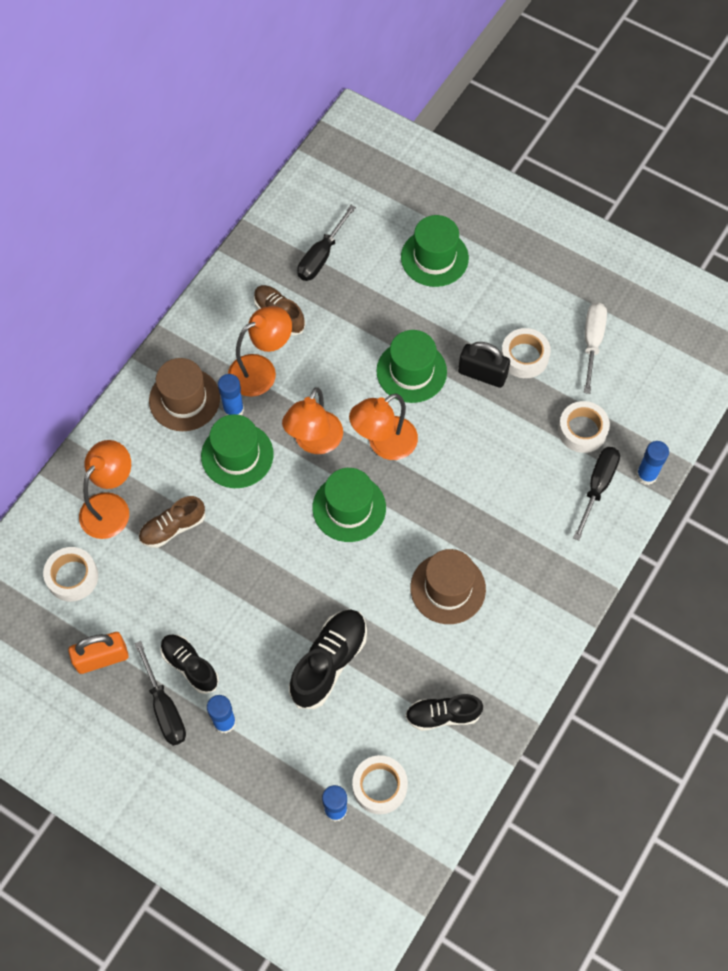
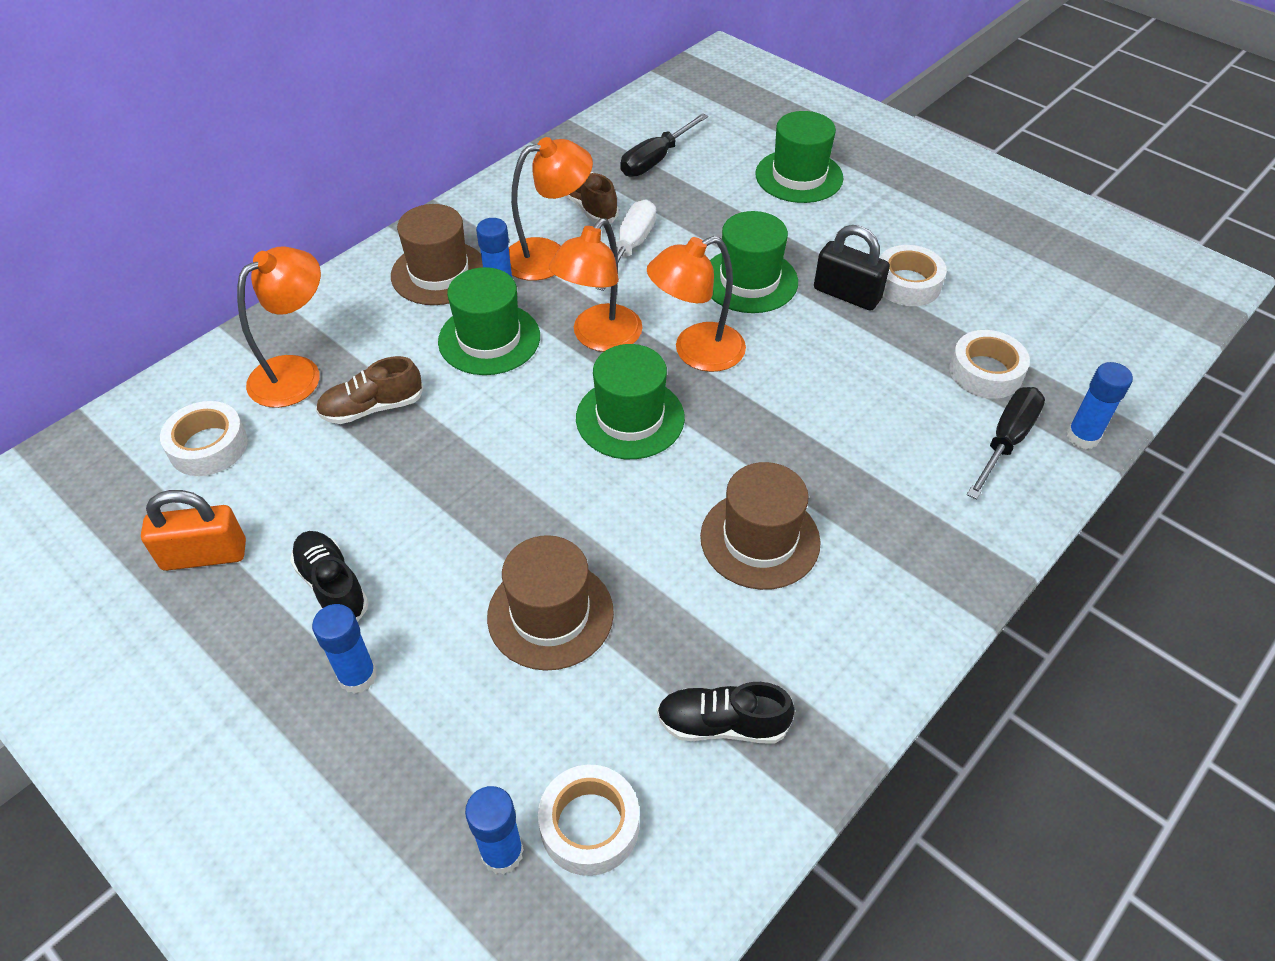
camera: 10 degrees right, 15 degrees down
(164, 708) = (271, 639): black screwdriver -> none
(329, 662) = (550, 614): black shoe -> brown hat
(592, 342) = (1003, 279): white screwdriver -> white screwdriver (630, 247)

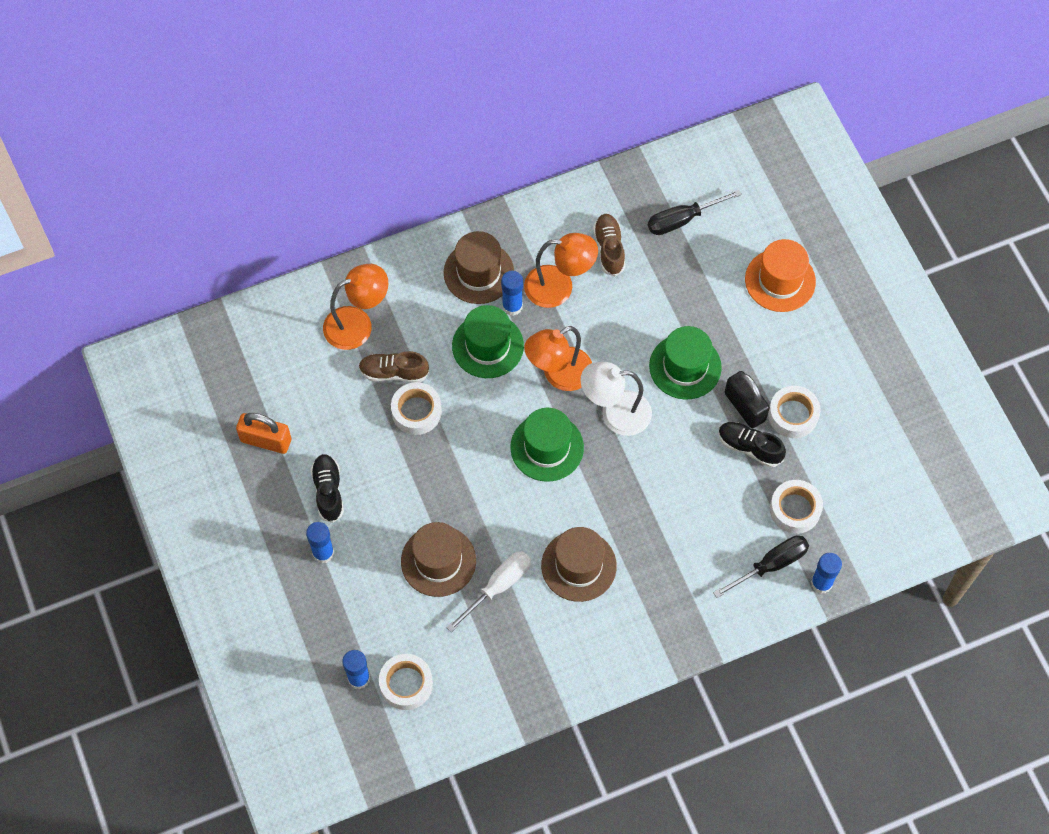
camera: 25 degrees right, 15 degrees up
(208, 446) = (288, 361): white tape -> white tape (416, 412)
(630, 247) = (619, 301): white screwdriver -> white screwdriver (498, 586)
(696, 352) = (615, 413): orange lamp -> white lamp
(722, 724) = (497, 663): black shoe -> black shoe (749, 447)
(799, 176) = (780, 280): green hat -> orange hat

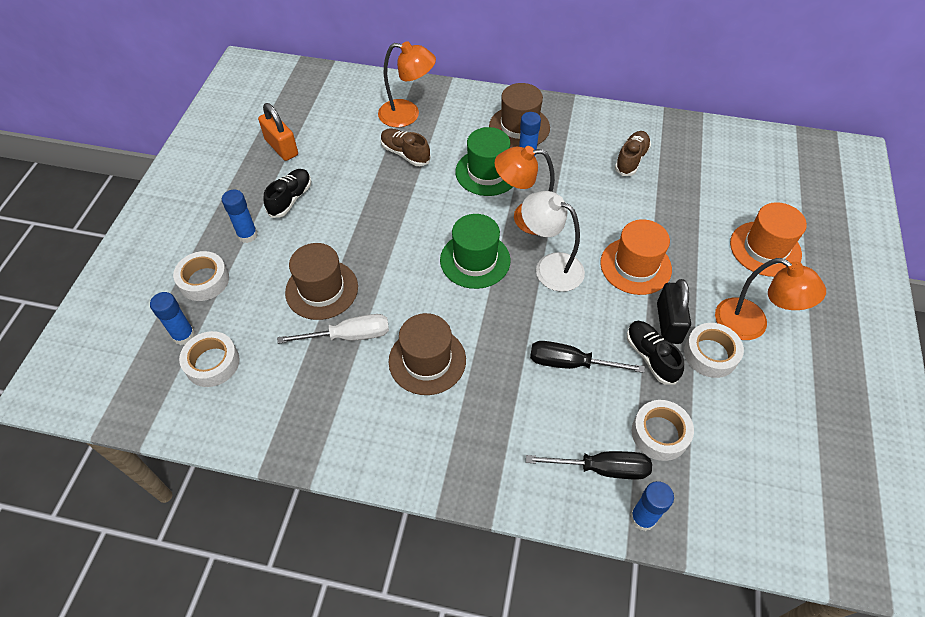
camera: 35 degrees right, 10 degrees down
(416, 412) = (398, 185): white tape -> white tape (204, 280)
(559, 287) = (572, 164): orange lamp -> orange lamp (751, 325)
(682, 220) = (705, 169): black screwdriver -> black screwdriver (570, 363)
(685, 366) = (635, 266): green hat -> orange hat

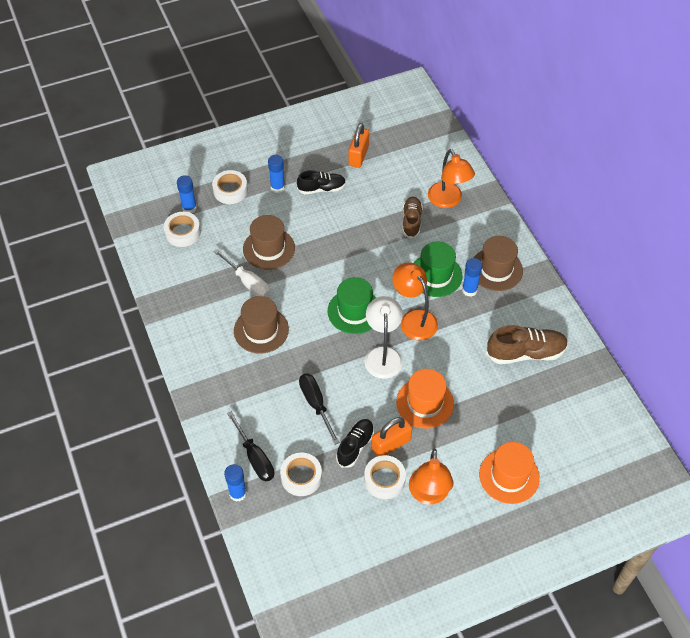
camera: 55 degrees right, 0 degrees up
(631, 160) = (525, 353): brown shoe -> brown shoe, size x1.51
(668, 323) = (391, 444): black padlock -> orange padlock

